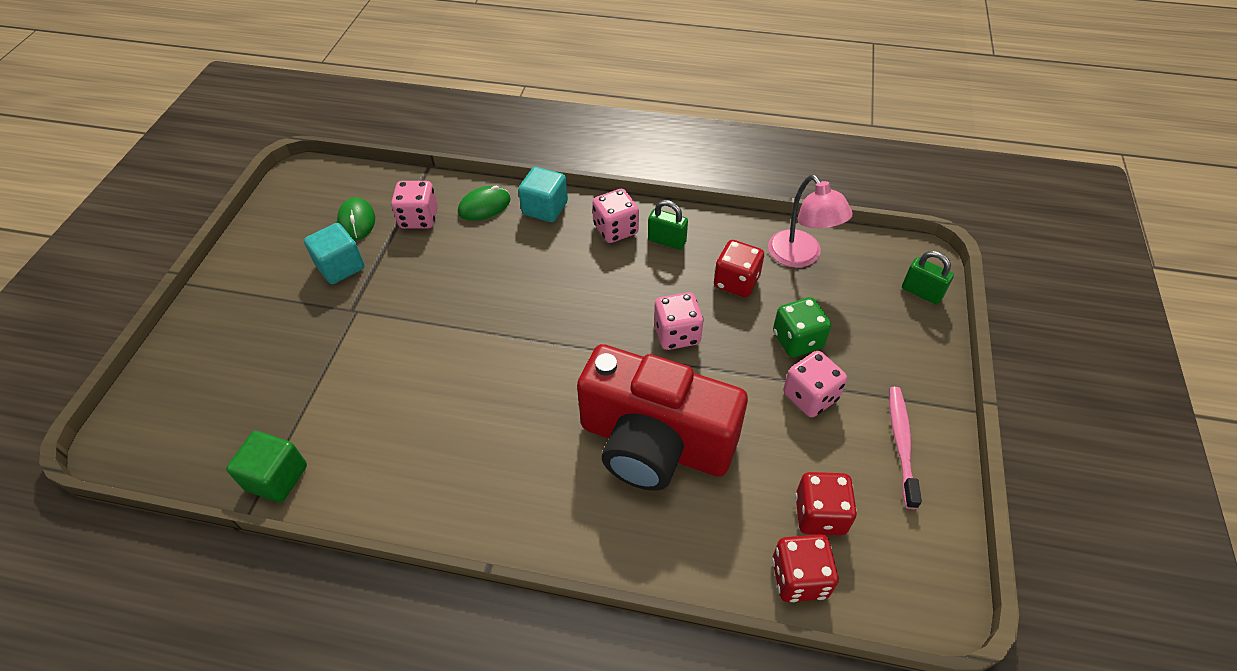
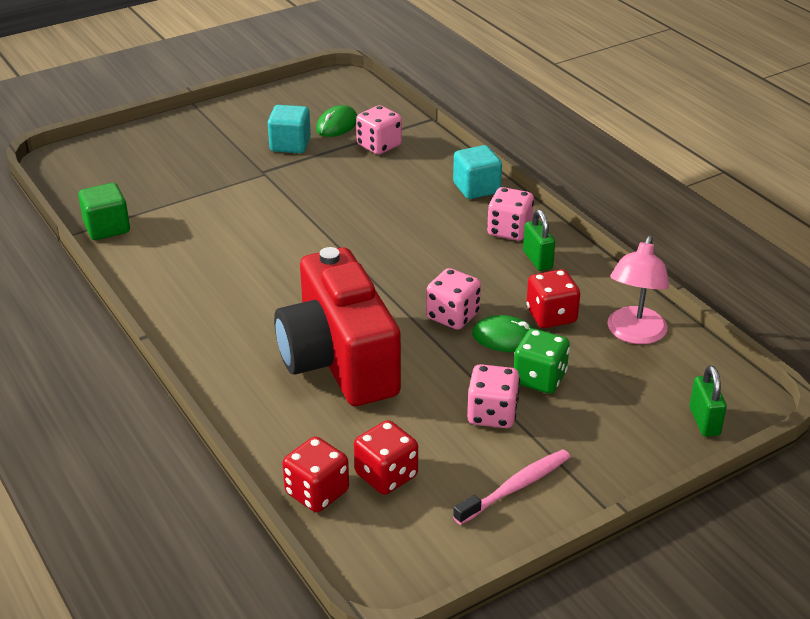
camera: 45 degrees right, 15 degrees down
(484, 206) = (434, 163): green mouse -> green mouse (505, 338)

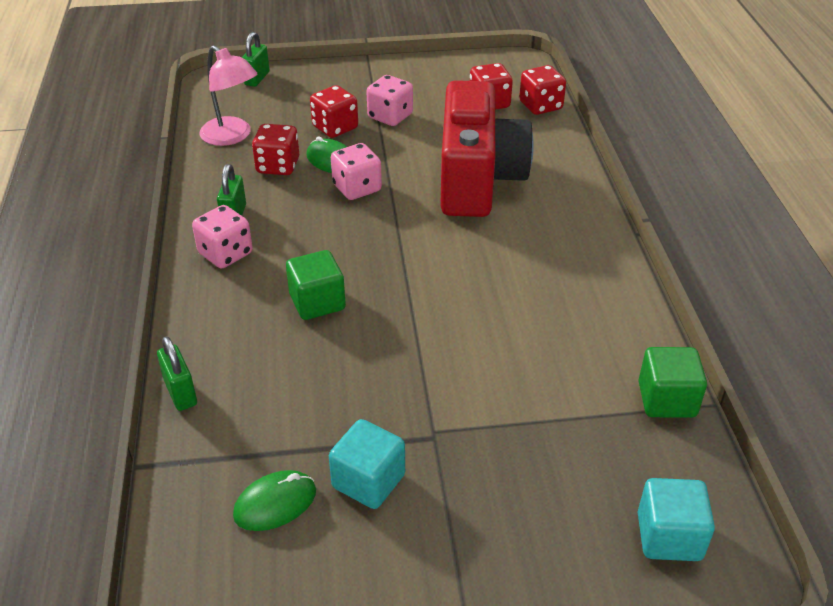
camera: 155 degrees left, 5 degrees up
(379, 145) = (251, 433): pink dice -> none
(402, 219) = (317, 302): none -> green cube
(443, 151) = (180, 393): none -> green padlock
(476, 188) = (202, 318): turquoise cube -> turquoise cube (669, 536)
(515, 487) = (412, 78): pink toothbrush -> none
(539, 379) = (335, 128): green dice -> red dice
(634, 334) = (232, 136): pink lamp -> pink lamp turned 90 degrees clockwise

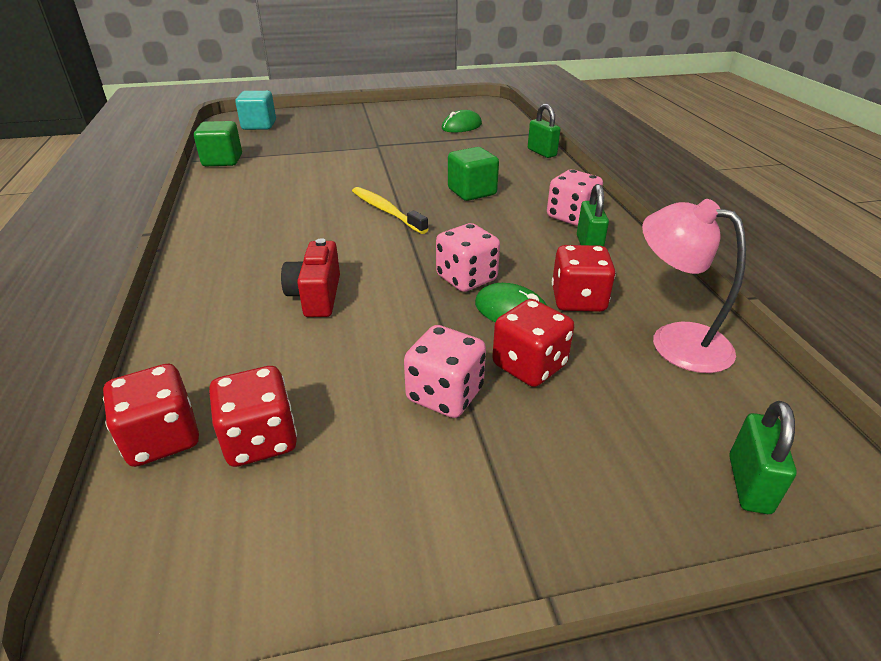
camera: 175 degrees right, 5 degrees down
(368, 481) = (414, 132): turquoise cube -> none
(422, 274) = (386, 211): none -> yellow toothbrush
(477, 179) = (316, 296): red camera -> red camera, size x0.45

